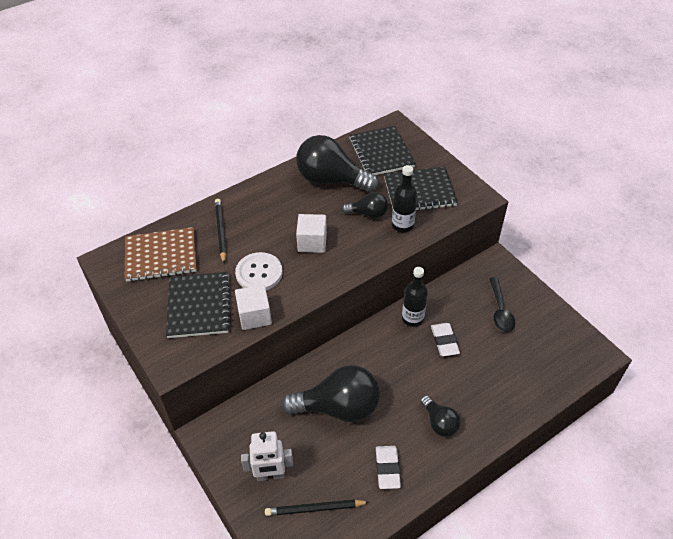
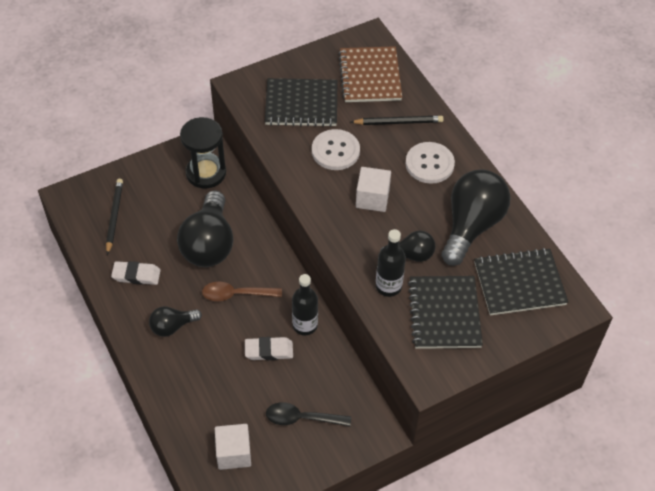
camera: 95 degrees right, 5 degrees up
(247, 426) = (206, 173): none -> black hourglass
(254, 316) = (281, 145): white cube -> white cube (233, 453)
(268, 208) = (429, 164): none -> white button
(270, 475) = (153, 187): white robot -> none
(368, 214) = (411, 255): black light bulb -> black light bulb turned 105 degrees counterclockwise
(392, 375) = (236, 294): none -> brown spoon

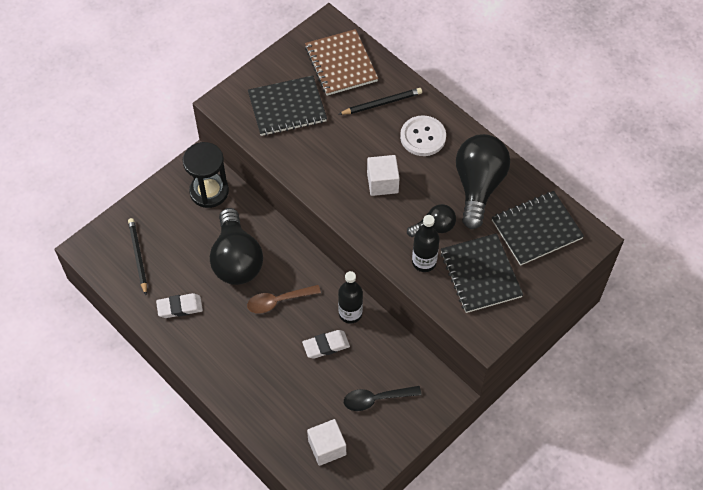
camera: 15 degrees left, 5 degrees up
(172, 326) = (230, 347): black light bulb -> none
(335, 151) = (334, 145): white button -> none

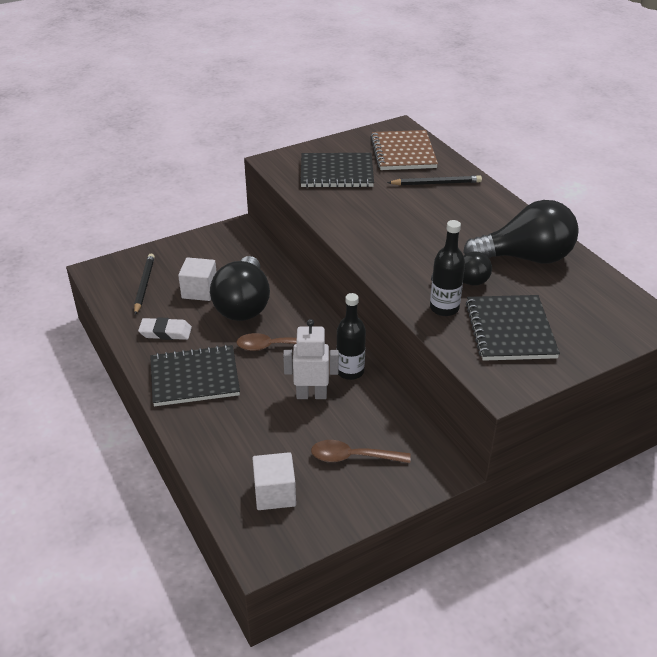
camera: 15 degrees right, 20 degrees down
(209, 191) = (239, 250): black hourglass -> none
(326, 346) = (311, 395): white eraser -> white robot
(376, 399) = (353, 457): black spoon -> brown spoon
(382, 183) = (417, 239): white cube -> white cube (199, 291)
(423, 137) = (473, 212): white button -> none
(478, 186) = (526, 258): black light bulb -> black light bulb turned 60 degrees clockwise
(536, 229) = (588, 303): black notebook -> black notebook (194, 377)

